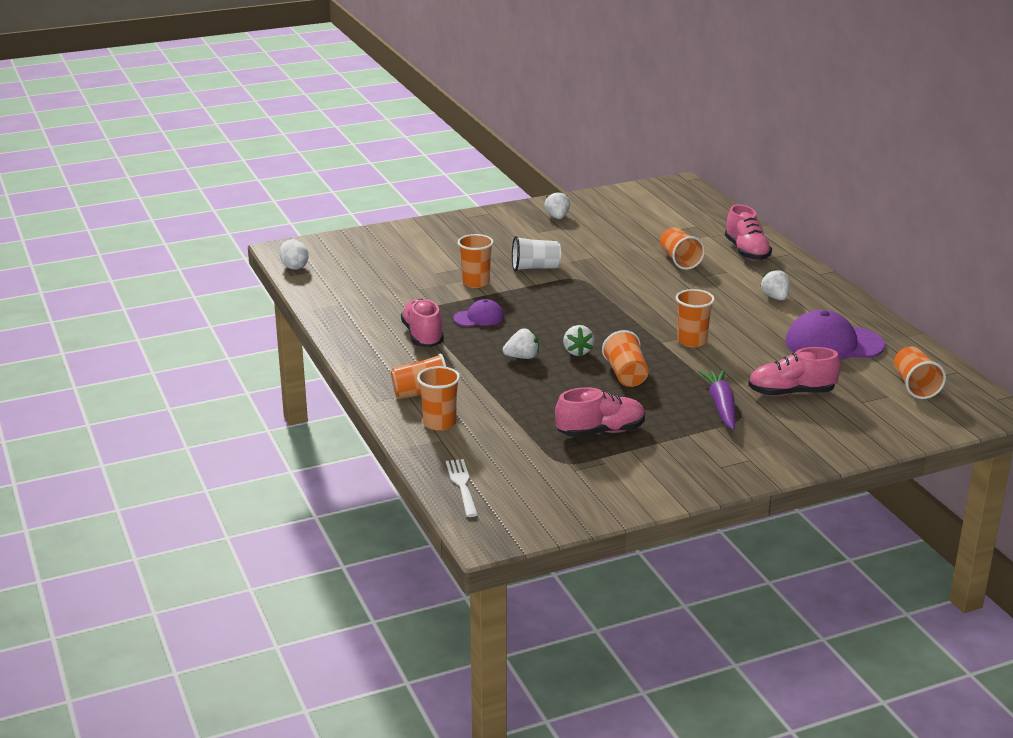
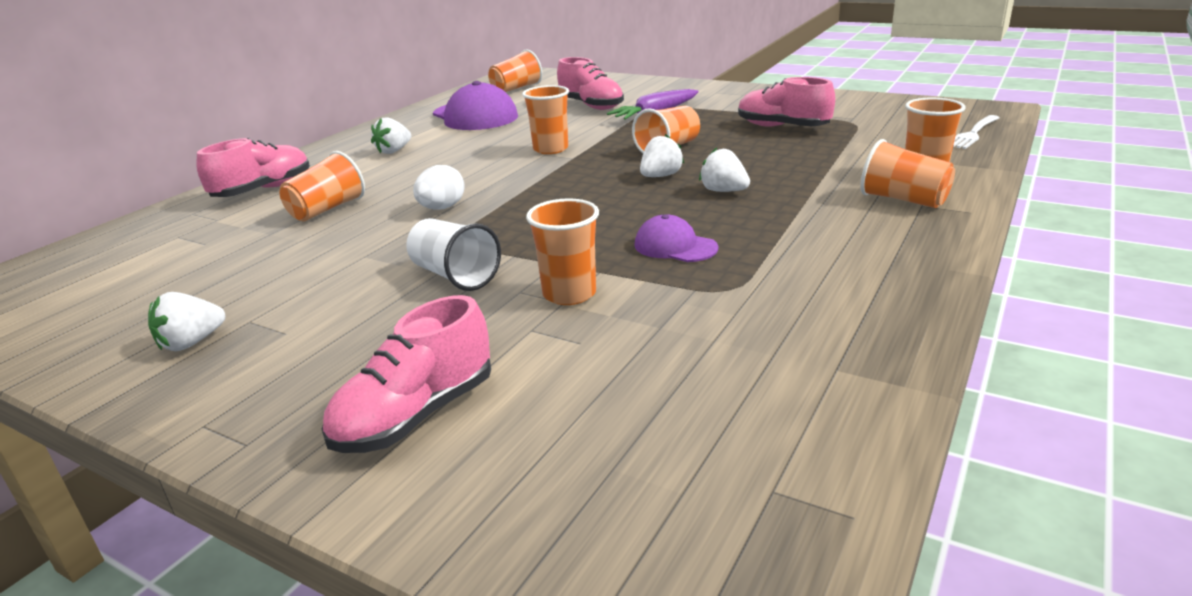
camera: 125 degrees left, 0 degrees up
(294, 266) = (809, 541): white egg -> white egg (442, 208)
(423, 336) = (791, 255): pink shoe -> pink shoe (416, 416)

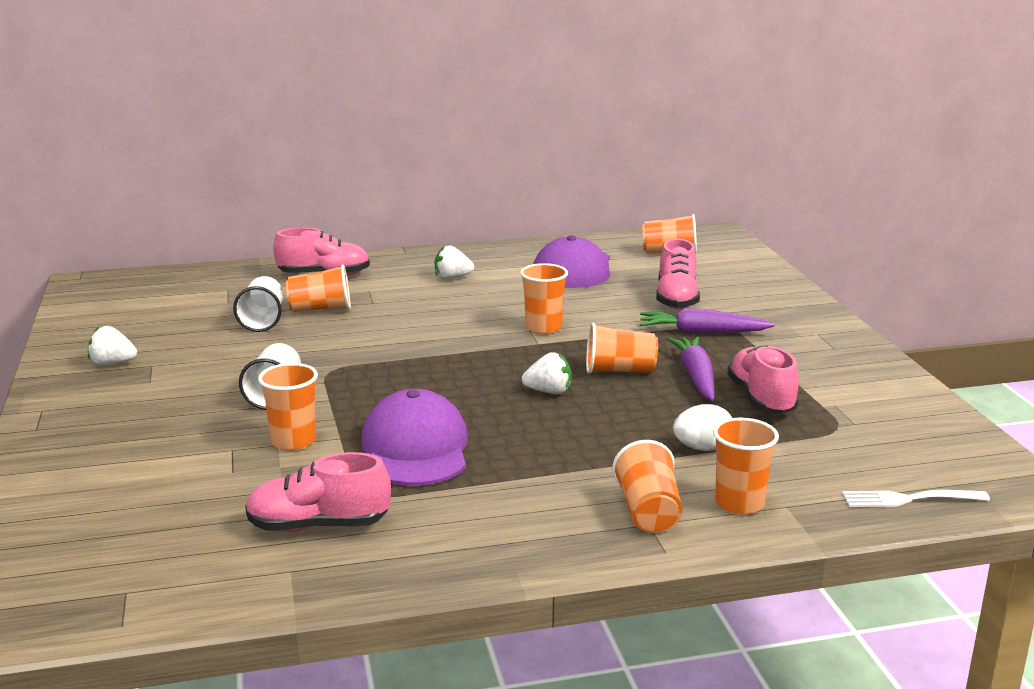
camera: 45 degrees right, 5 degrees down
(286, 239) = (263, 320): none -> white cup
(416, 416) = (102, 459): pink shoe -> pink shoe (318, 526)
(442, 208) = (373, 342): white egg -> white egg (702, 448)
(675, 246) = (416, 448): purple cap -> purple cap, size x1.84
(718, 133) = (695, 376): none -> purple carrot
(723, 191) = (553, 428): white strawberry -> none

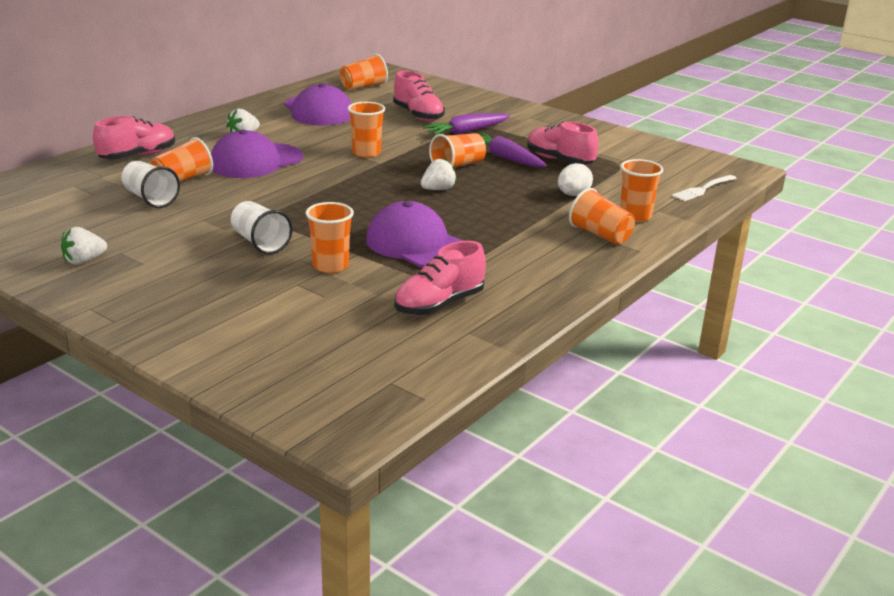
camera: 40 degrees left, 5 degrees up
(417, 308) = (255, 161): none -> purple cap

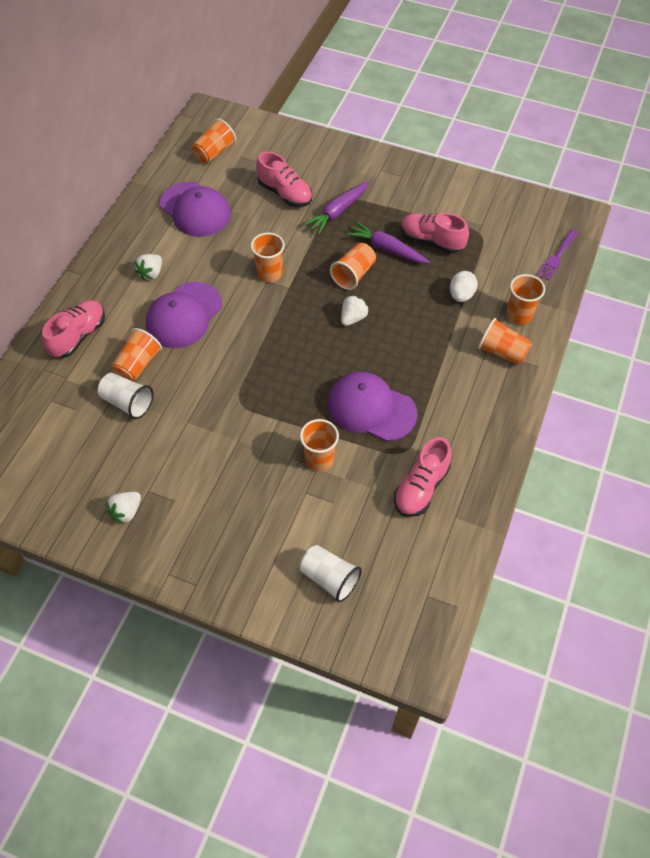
camera: 15 degrees left, 30 degrees up
(260, 243) = (250, 443): white cup -> white cup (329, 578)
(703, 189) = (557, 256): white fork -> purple fork

